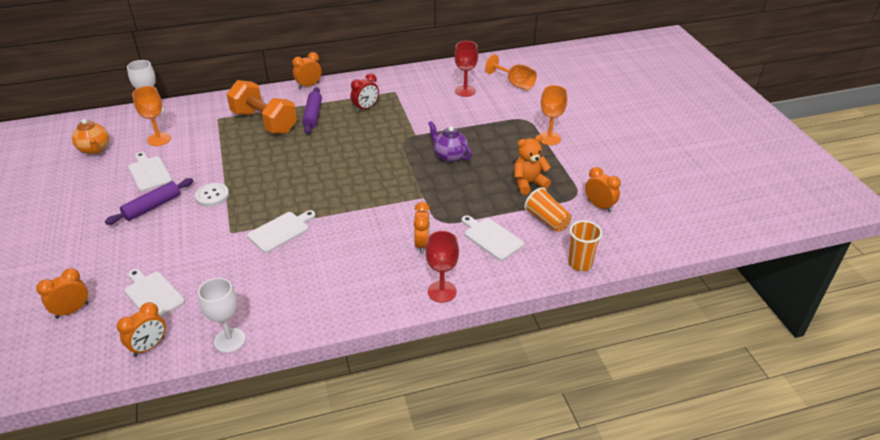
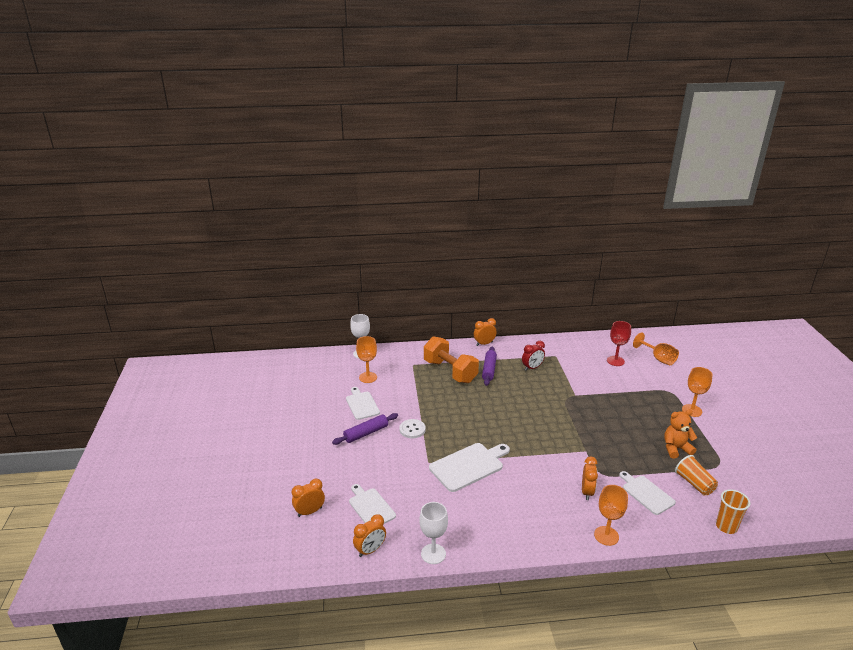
camera: 10 degrees right, 10 degrees down
(95, 149) = (319, 380): orange teapot -> none
(281, 231) = (469, 466): white cutting board -> white cutting board, size x1.51
(442, 291) = (606, 536): red goblet -> orange goblet
(449, 156) = (605, 417): purple teapot -> none
(599, 206) = (740, 476): orange clock -> none

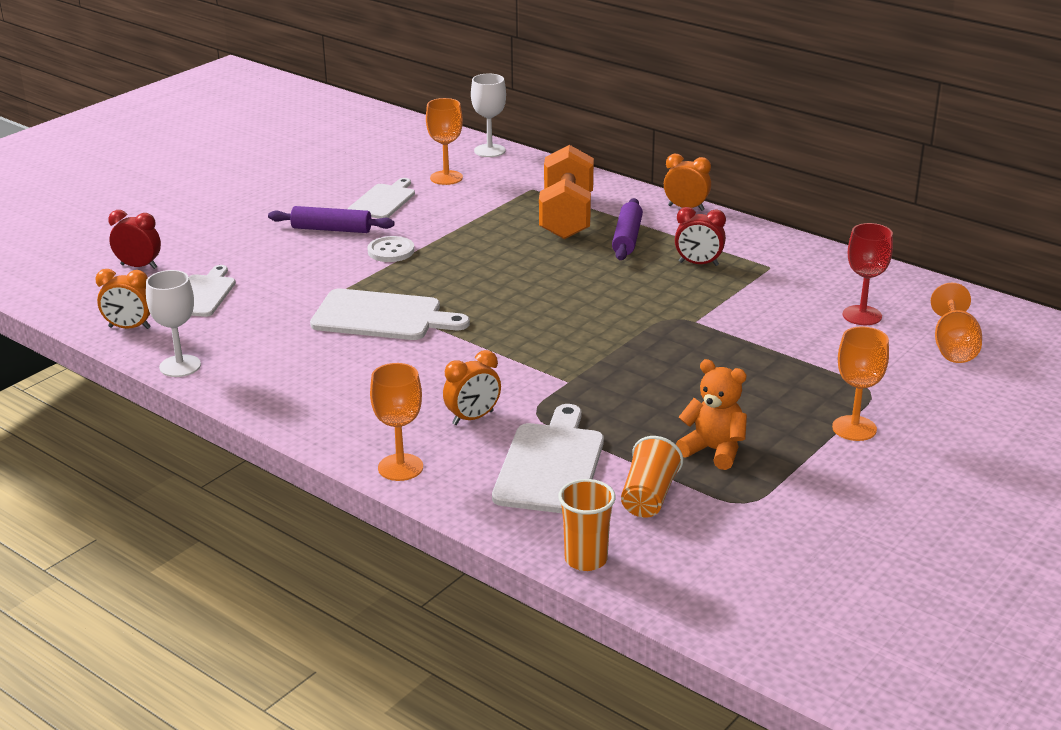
camera: 45 degrees right, 0 degrees up
(310, 512) = (139, 266): orange clock -> red clock
(489, 370) = (627, 238): purple rolling pin -> purple rolling pin turned 45 degrees counterclockwise
(646, 493) = (551, 465): white cutting board -> white cutting board, size x1.51

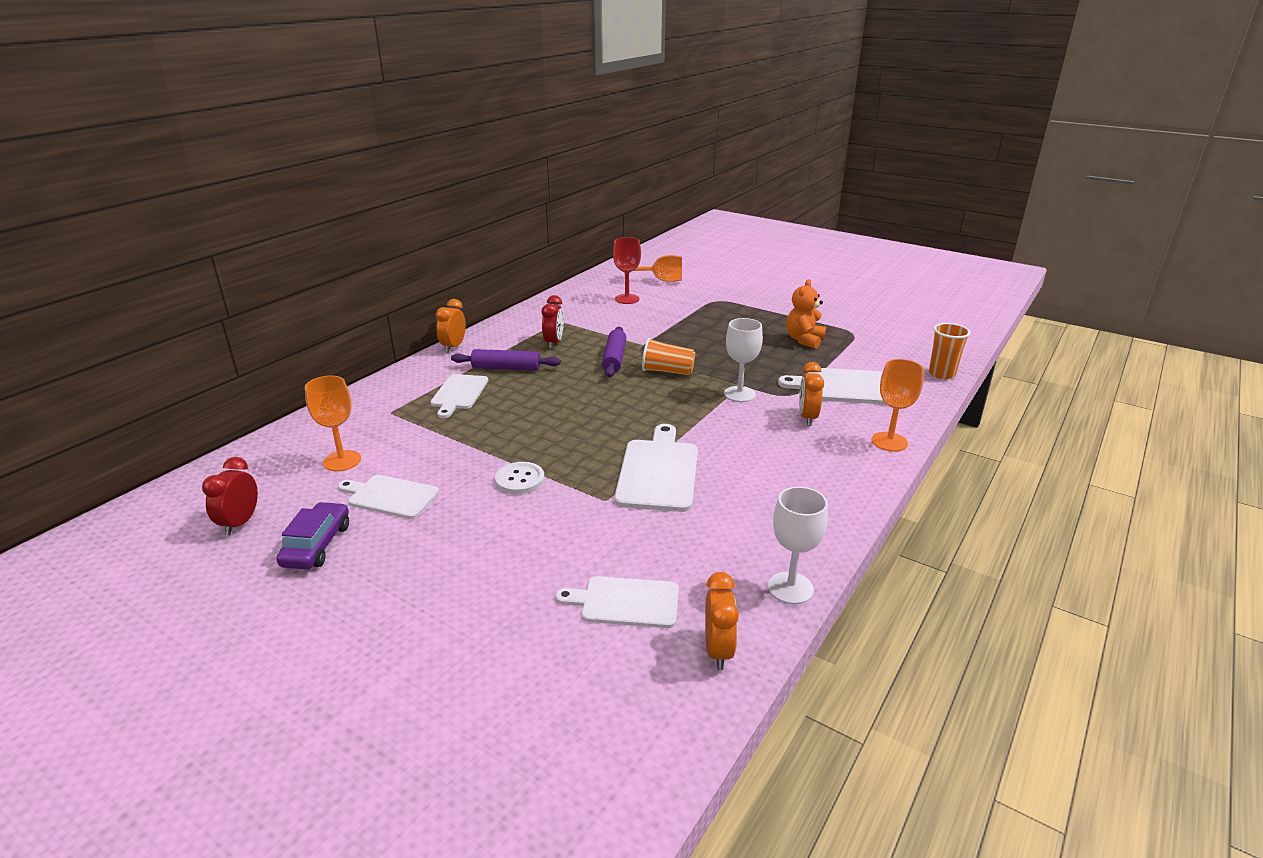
camera: 95 degrees left, 0 degrees up
(139, 266) = (549, 681): red clock -> red clock (240, 523)
(327, 182) = (317, 545): none -> purple car
(331, 229) = (460, 525): purple rolling pin -> purple rolling pin (614, 358)
(473, 418) = (807, 418): orange clock -> orange clock turned 135 degrees counterclockwise
(489, 151) = (279, 439): white goblet -> white goblet (739, 394)
(566, 217) = (459, 394): orange dumbbell -> white cutting board
(649, 496) = (865, 357): orange cup -> orange cup (667, 371)
(854, 428) = (760, 306): orange goblet -> none

